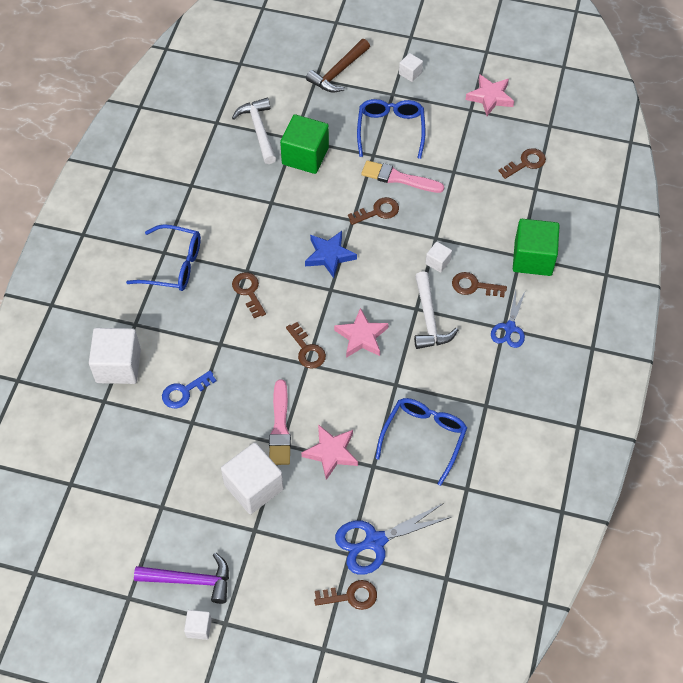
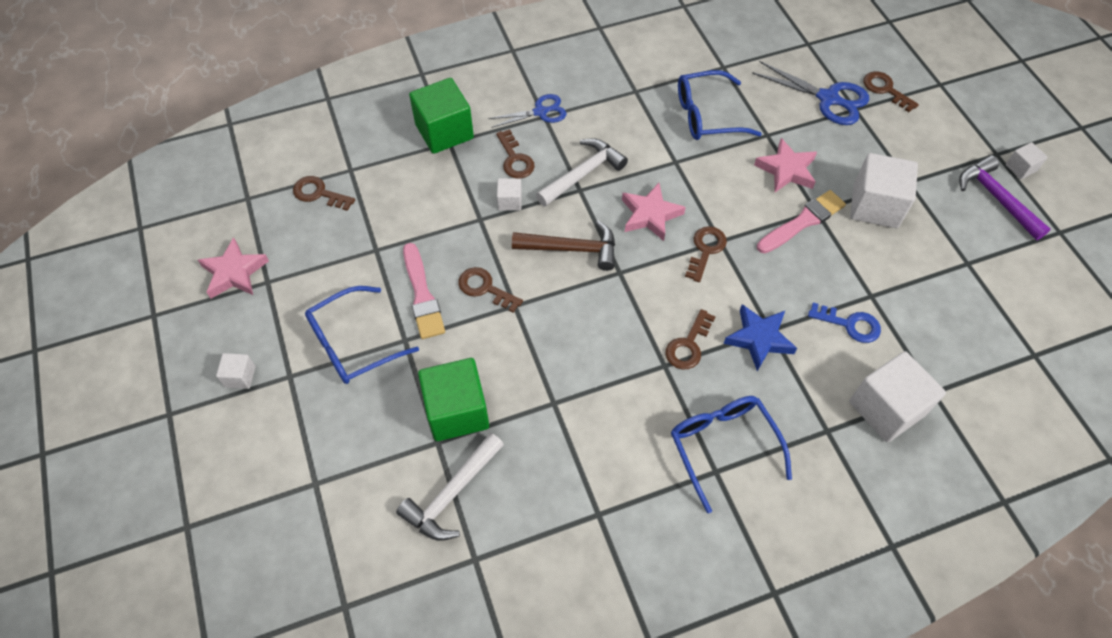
camera: 125 degrees left, 0 degrees up
(329, 256) = (579, 298): blue star -> blue star (759, 338)
(338, 72) = (287, 462): brown hammer -> brown hammer (571, 249)

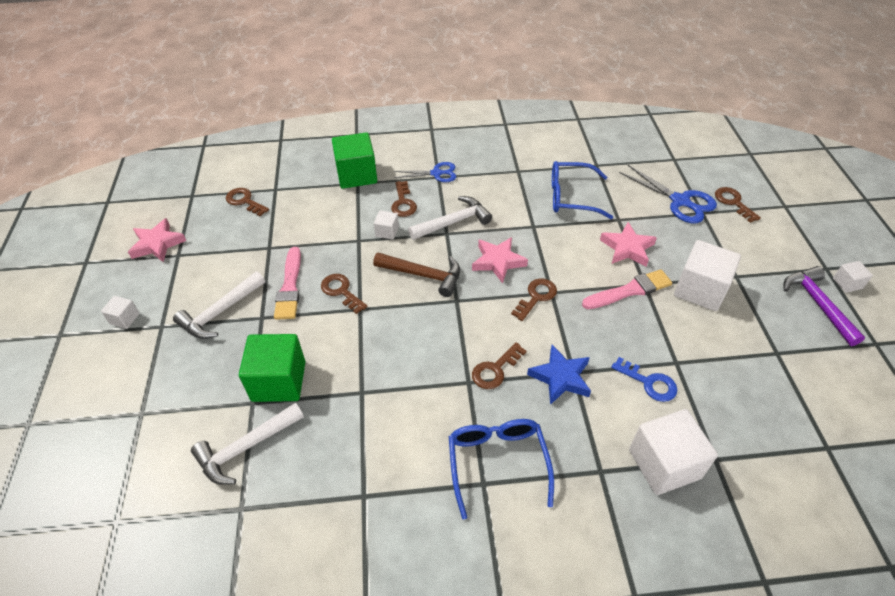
camera: 15 degrees right, 10 degrees down
(353, 344) = (220, 312): blue glasses -> white hammer

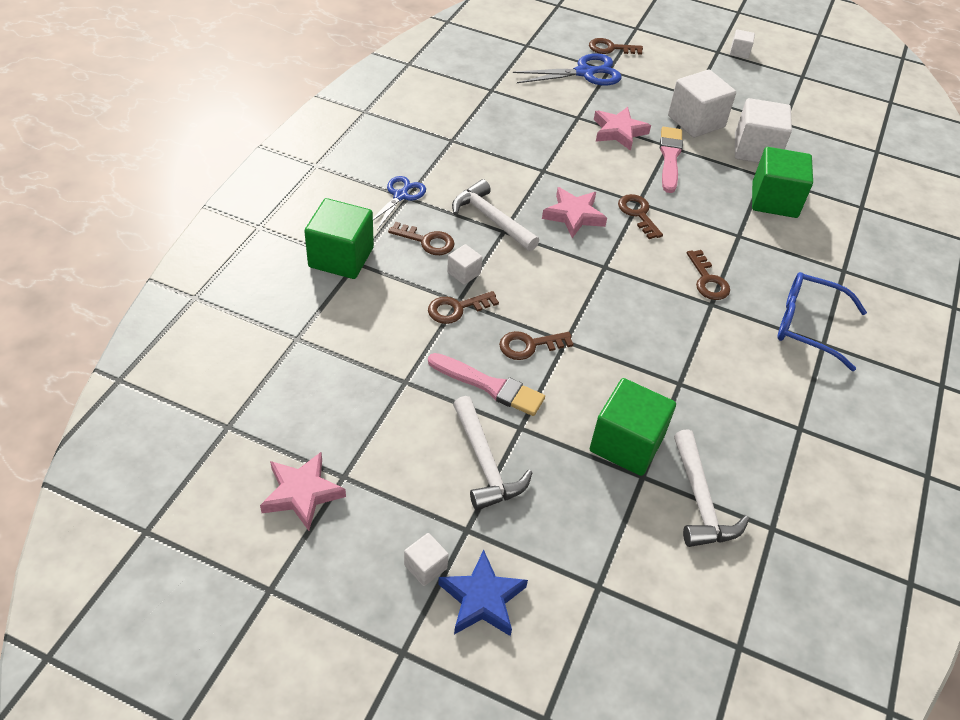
camera: 65 degrees left, 0 degrees up
(245, 201) = (294, 375): brown key -> brown key (457, 309)
(423, 275) = (553, 274): brown hammer -> none
(453, 222) = (491, 219): white hammer -> white hammer turned 45 degrees counterclockwise
(561, 377) = (740, 245): blue star -> blue star (482, 599)
(571, 197) = (523, 127): blue glasses -> none
(649, 382) = (774, 200): blue key -> green cube
(664, 464) = (853, 234): white cube -> white cube (756, 150)
(818, 304) = (750, 77): purple hammer -> none

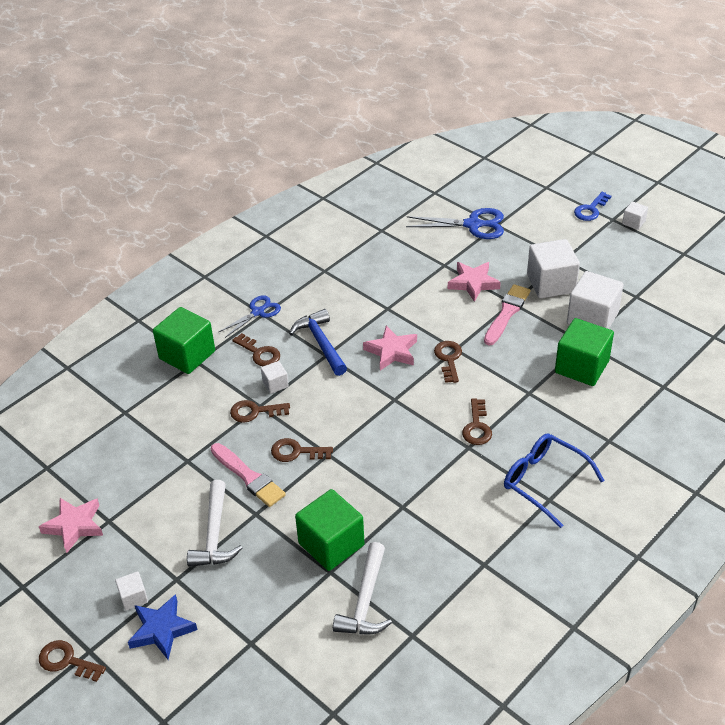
camera: 25 degrees right, 5 degrees down
(491, 219) = (321, 343): white hammer -> blue hammer
(610, 48) = (510, 204): brown key -> brown key (67, 661)
(692, 45) = (590, 209): none -> blue key

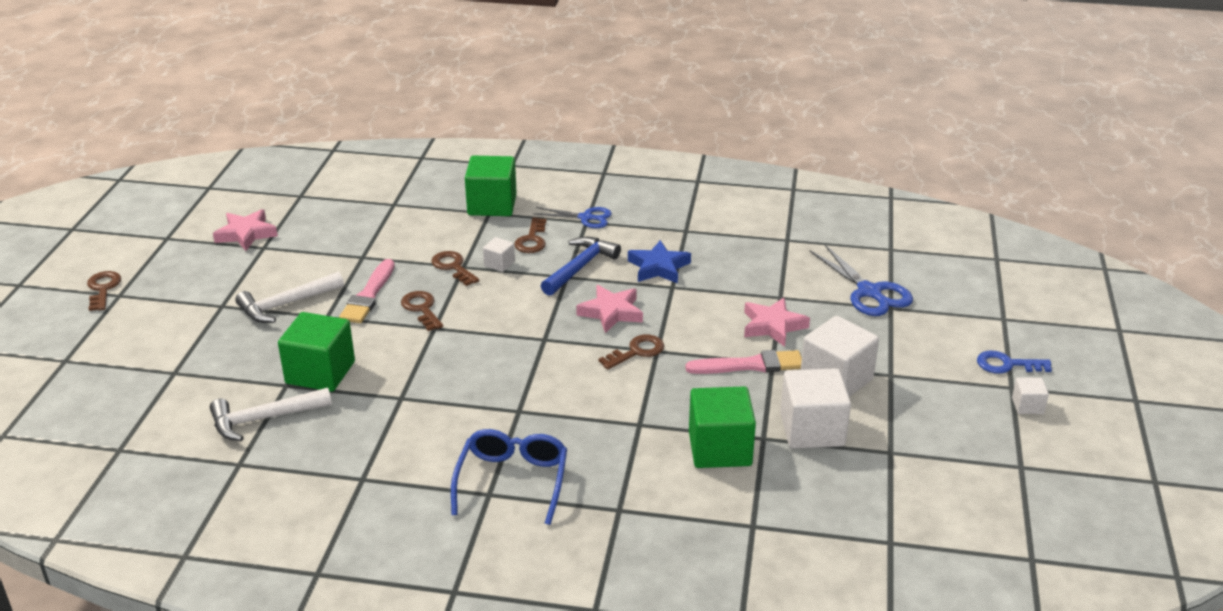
camera: 55 degrees right, 10 degrees down
(133, 597) = (188, 293): white cube -> none
(162, 629) = (161, 320): blue star -> blue star (658, 267)
(477, 427) = (553, 406): brown key -> none

